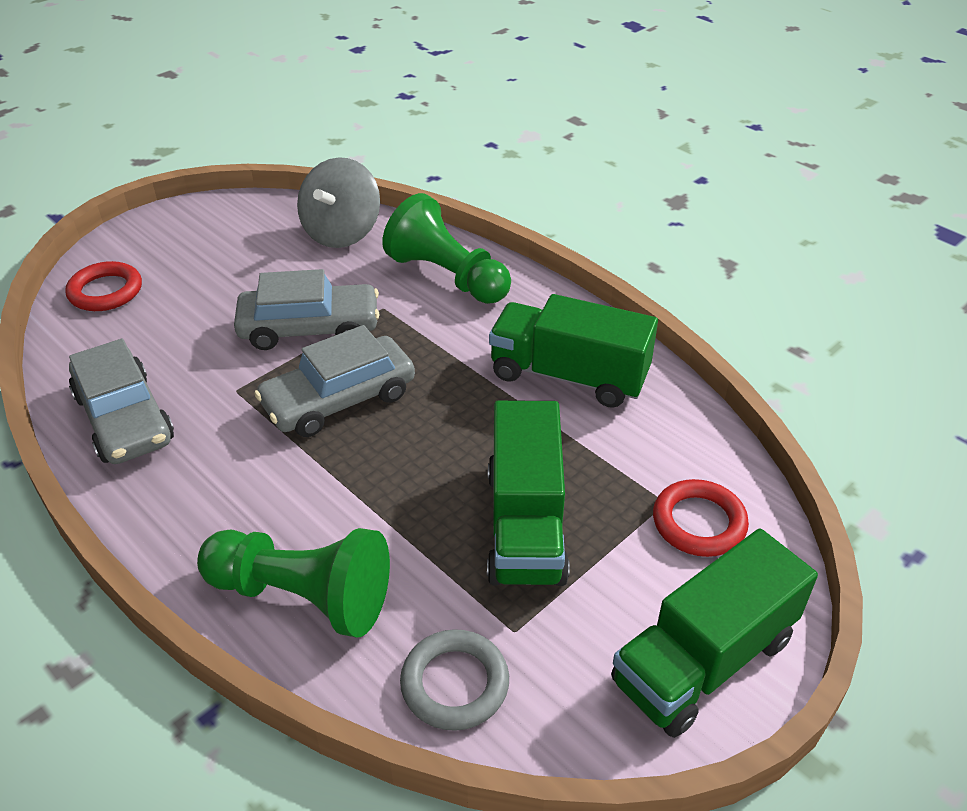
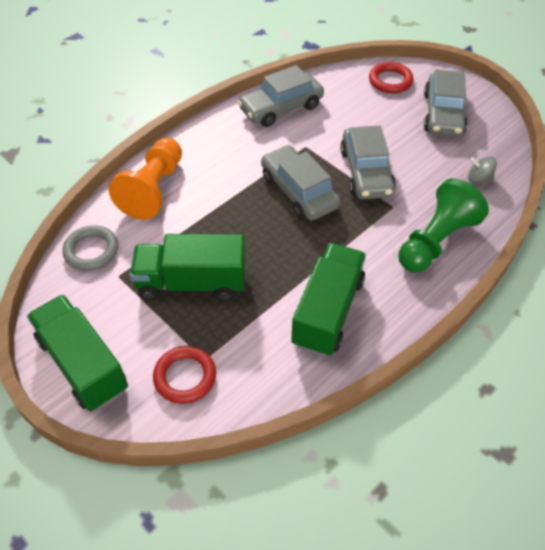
camera: 90 degrees right, 10 degrees up
(203, 249) = (443, 114): none -> grey car
(303, 596) = (153, 189): green pawn -> orange pawn
(342, 233) = (479, 179): grey spinning top -> grey spinning top, size x0.49

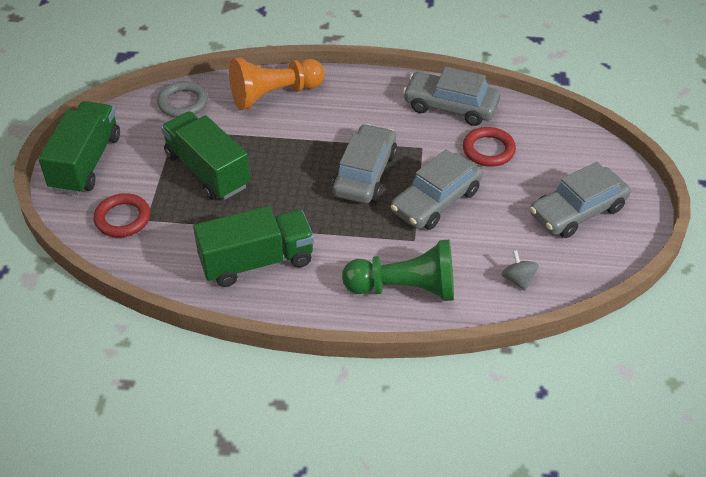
camera: 50 degrees right, 5 degrees down
(390, 81) = (577, 152): red ring -> red ring (488, 150)

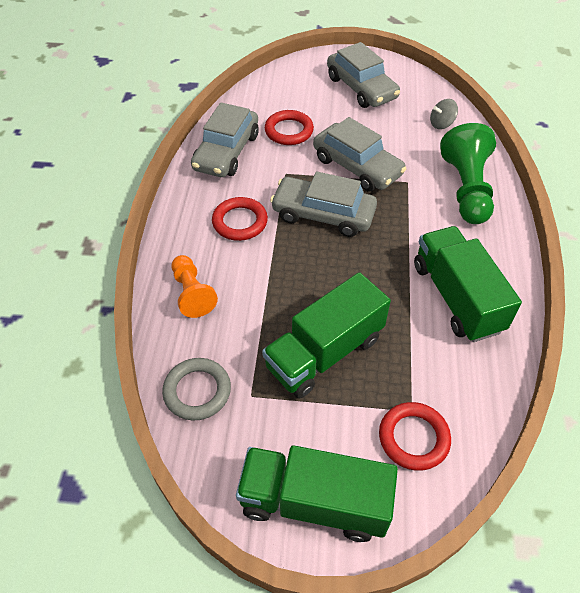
camera: 90 degrees left, 5 degrees up
(274, 95) = (192, 293): orange pawn -> orange pawn, size x0.62
(354, 118) = (240, 222): none -> red ring

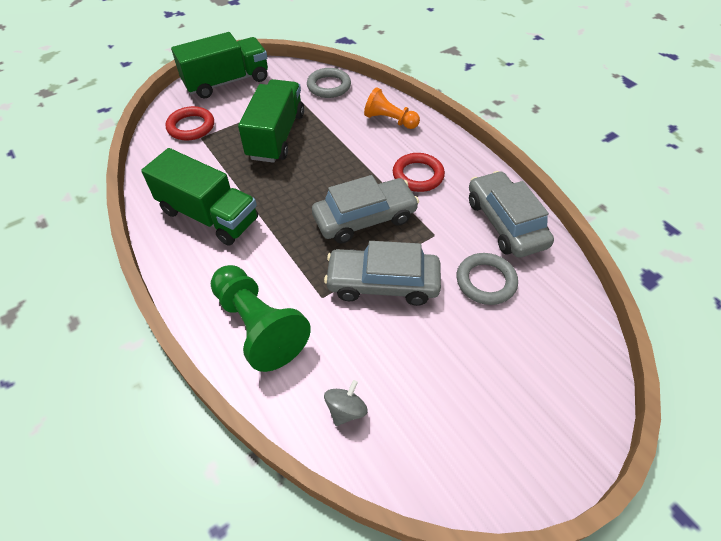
camera: 140 degrees right, 0 degrees up
(289, 131) = (486, 281): red ring -> grey ring
(361, 88) = (488, 405): grey car -> none

